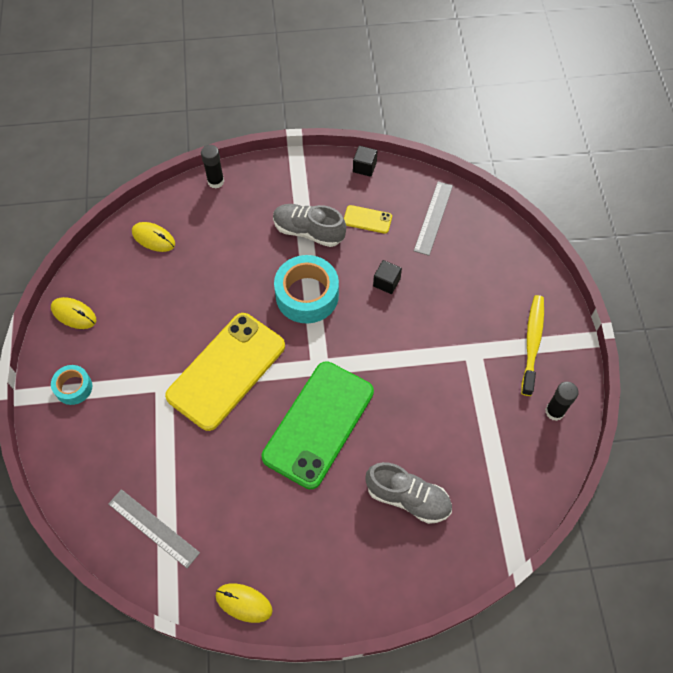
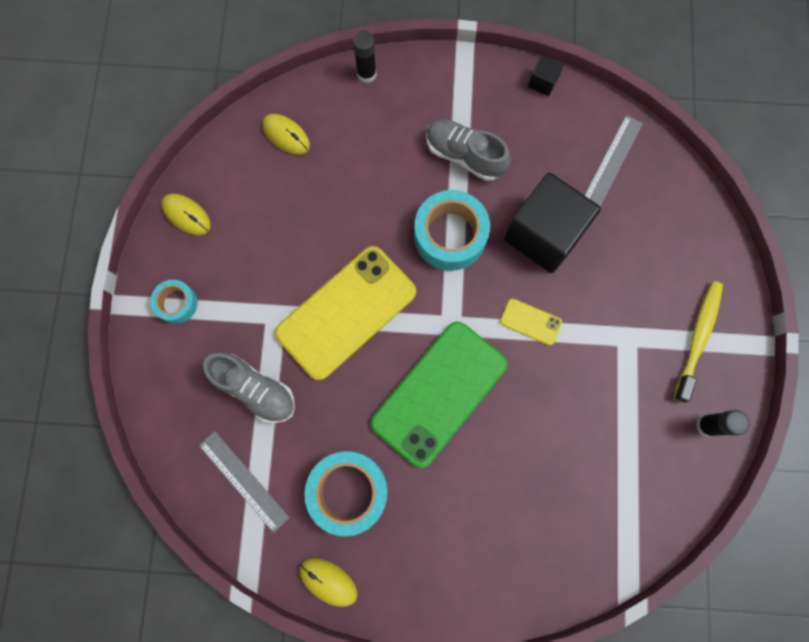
camera: 10 degrees right, 15 degrees up
(250, 520) = (348, 491): none -> turquoise tape
(367, 219) = (534, 151): yellow phone -> yellow phone (530, 322)
(386, 282) = (543, 234): black cube -> black cube, size x2.44
(408, 498) = (523, 497): grey shoe -> grey shoe (255, 389)

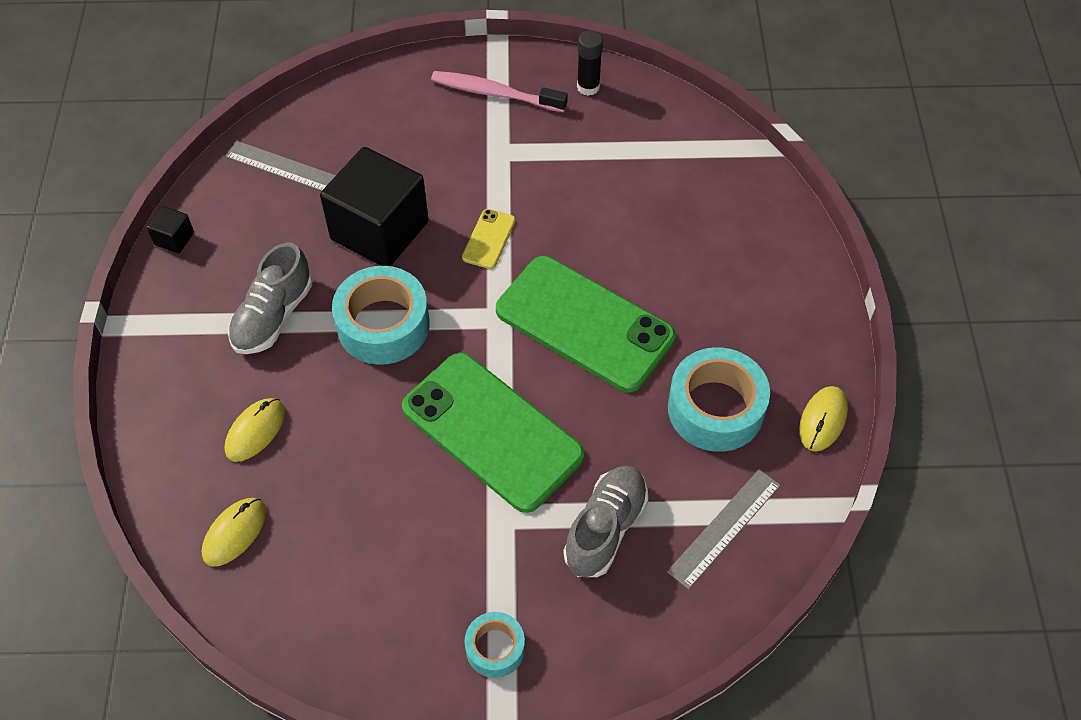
camera: 95 degrees left, 20 degrees down
(186, 215) = (359, 655): yellow mouse -> yellow mouse (255, 431)
(346, 312) = (492, 431): yellow phone -> green phone
(366, 74) = (143, 438): black glue stick -> none
(697, 338) = (495, 93): yellow toothbrush -> pink toothbrush

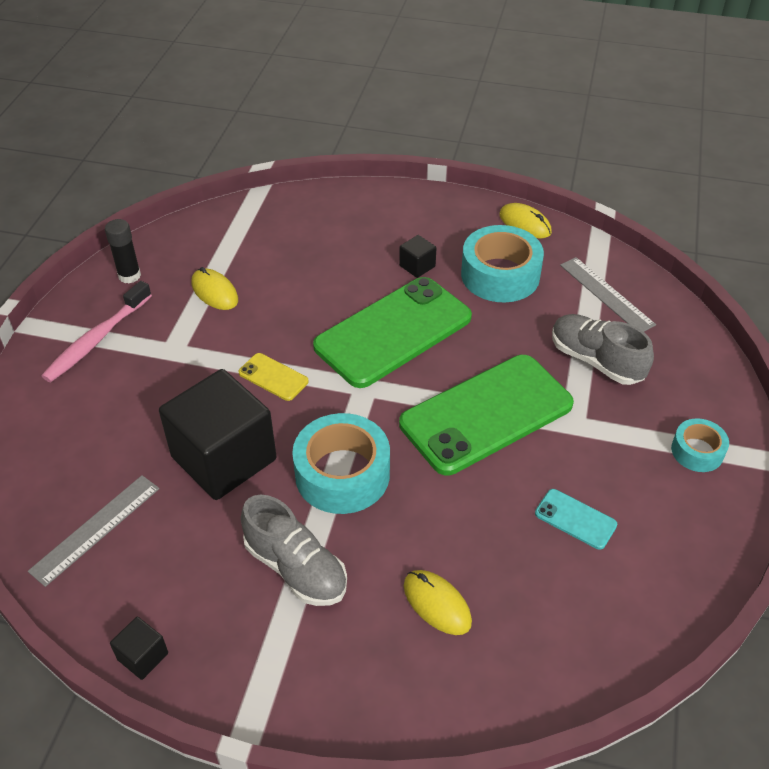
camera: 75 degrees left, 10 degrees down
(234, 533) = (555, 638): yellow mouse -> yellow mouse (215, 292)
(374, 534) = (575, 519): none -> turquoise phone
(698, 323) = (417, 266): none -> black cube

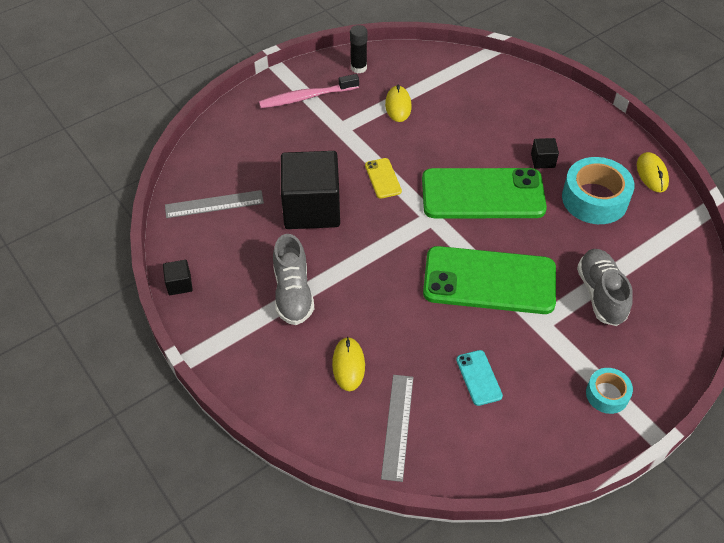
camera: 40 degrees right, 5 degrees up
(342, 474) = (367, 259): turquoise tape -> none
(606, 294) = (658, 256): grey ruler -> grey ruler (397, 426)

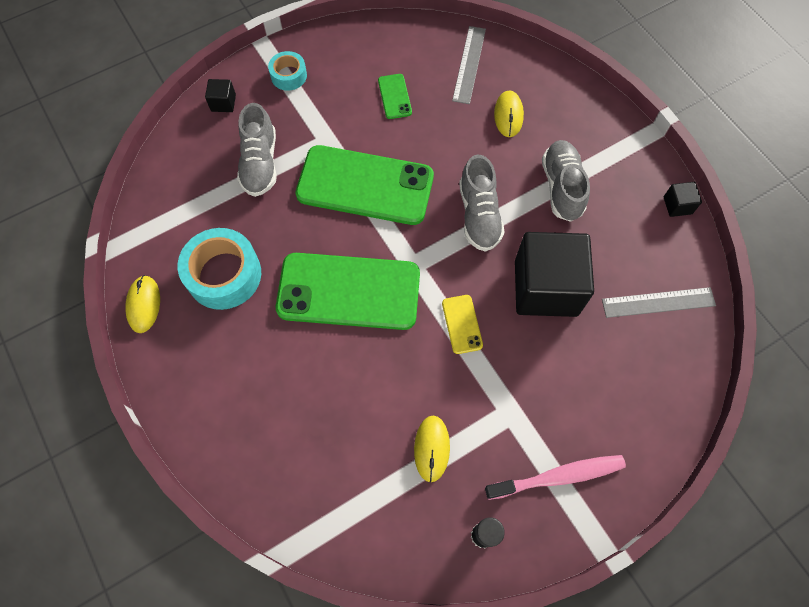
camera: 175 degrees left, 15 degrees up
(374, 262) = (479, 215): none -> grey shoe
(479, 378) = (394, 96): turquoise phone -> green phone
(542, 160) = (265, 335): black cube -> black cube (223, 103)

